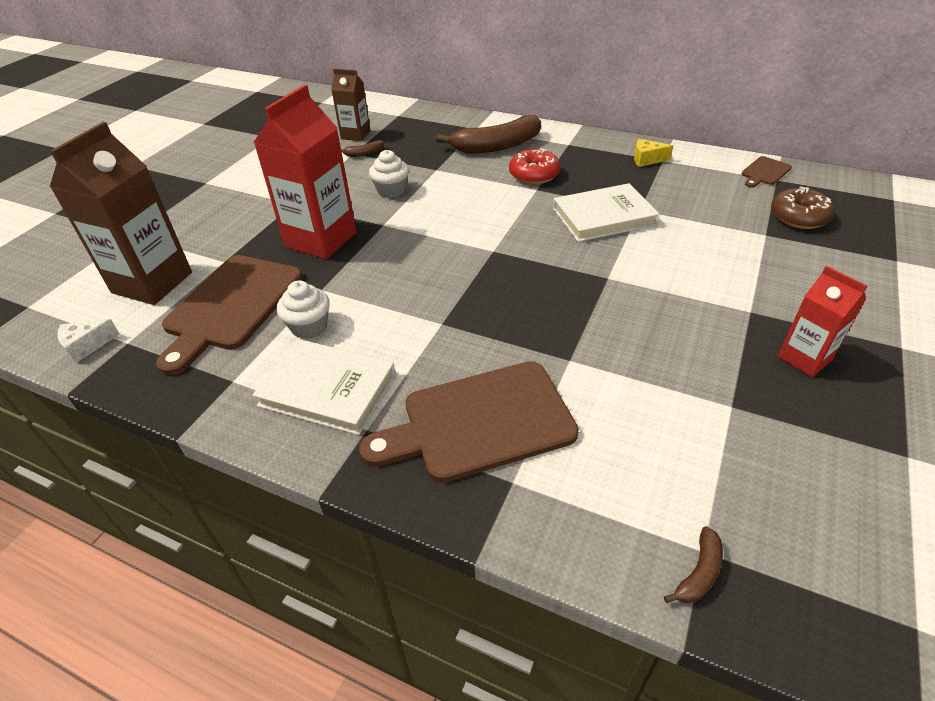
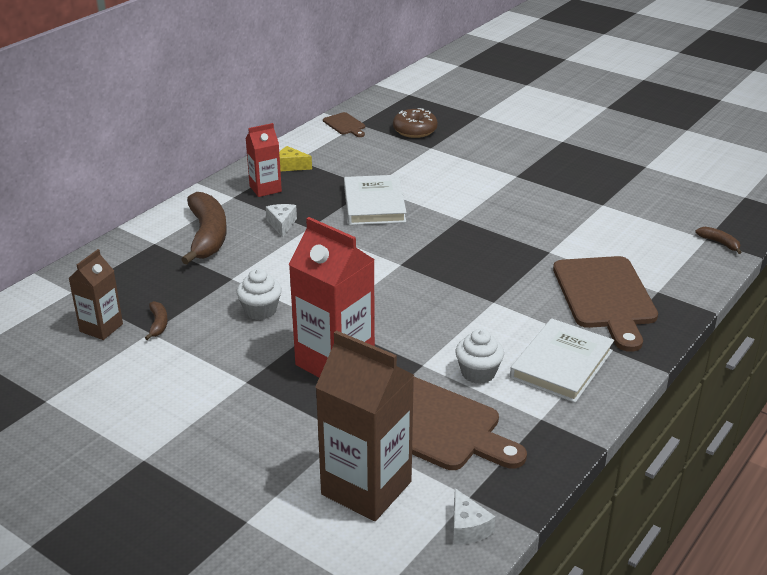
camera: 80 degrees left, 10 degrees down
(534, 175) = (282, 224): red donut -> white cheese
(647, 159) = (291, 166): yellow cheese -> yellow cheese turned 90 degrees clockwise
(804, 358) = (566, 171): red carton -> red carton (265, 189)

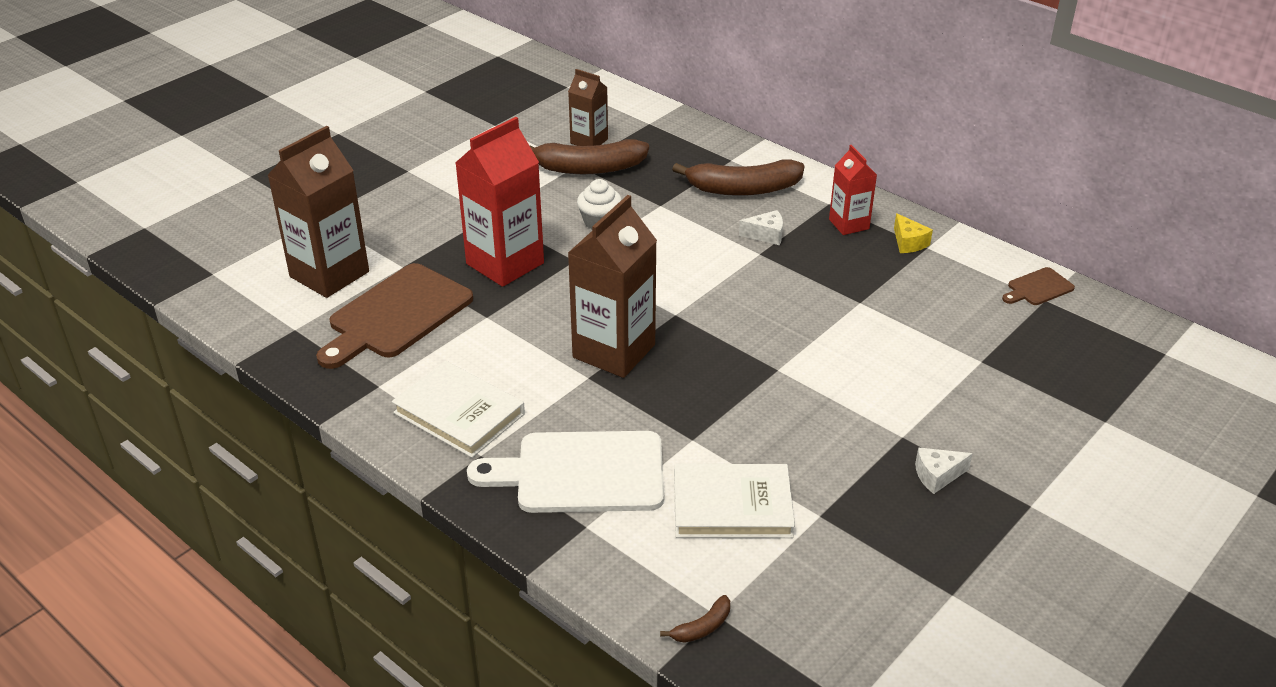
camera: 95 degrees right, 5 degrees up
(158, 324) = (589, 168): brown banana -> brown banana, size x2.32
(291, 166) = (908, 242): yellow cheese -> yellow cheese turned 135 degrees clockwise
(374, 204) = (814, 302): white book -> white book (732, 506)
(415, 130) = (1034, 350): brown donut -> none
(456, 291) = (614, 351): none -> brown carton
(467, 528) = (259, 324): white cheese -> white cheese (937, 476)
(478, 373) = (462, 352): white cupcake -> none
(605, 297) = (581, 473): brown cutting board -> white cutting board

